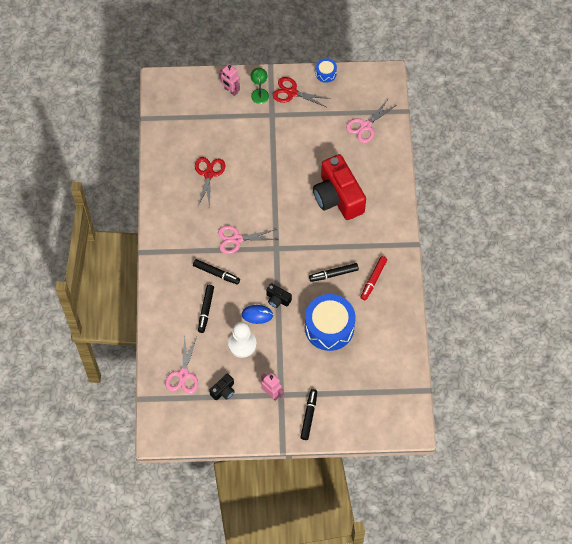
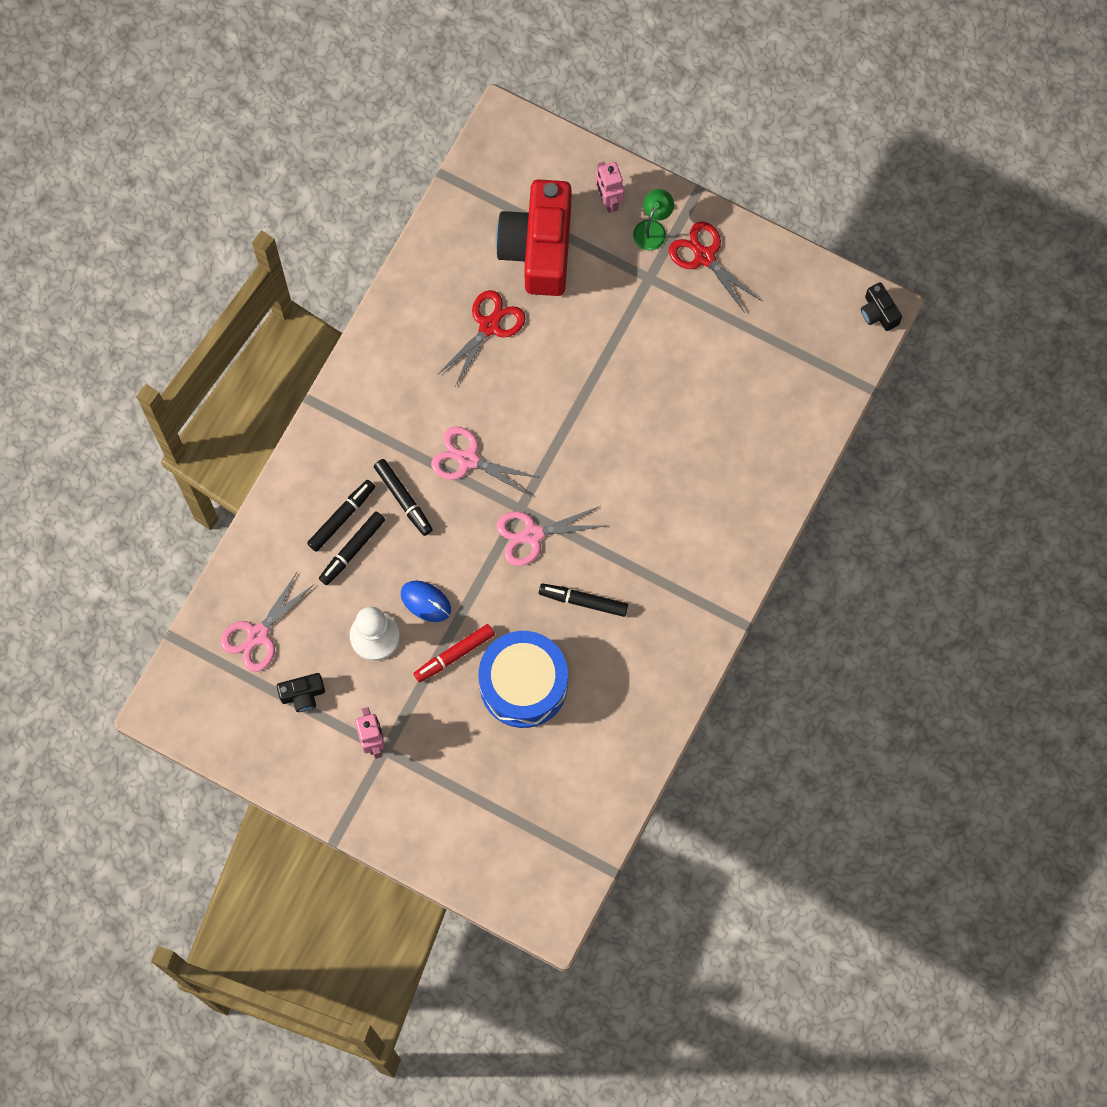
camera: 30 degrees right, 10 degrees up
(277, 299) = (472, 594): black camera -> black camera (878, 312)
(309, 416) = (407, 807): black marker -> black marker (341, 517)
(326, 73) = (780, 252): blue drum -> none
(338, 197) = (668, 476): red camera -> red camera (538, 248)
(366, 126) = (788, 379): pink scissors -> pink scissors (533, 535)
(373, 280) = (639, 645): red marker -> red marker (454, 655)

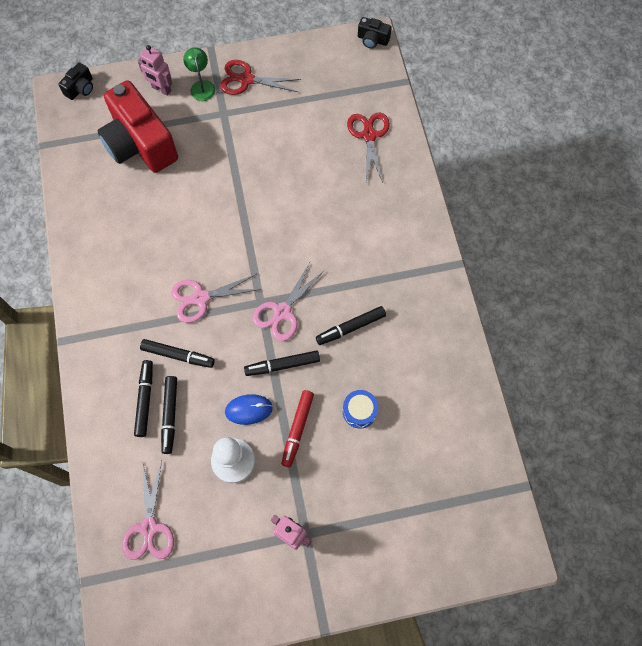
camera: 40 degrees left, 5 degrees down
(303, 695) = (216, 544): black camera -> black camera (80, 88)
(489, 326) = (146, 209): red scissors -> red scissors (369, 135)
(490, 585) = (282, 365): none -> black marker
(523, 684) = (359, 411): blue drum -> blue drum, size x0.46

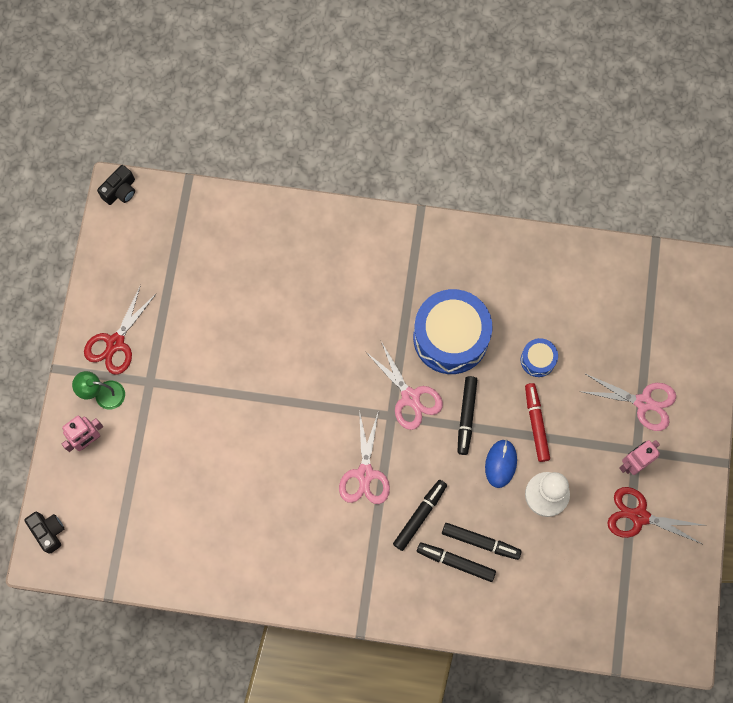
camera: 70 degrees left, 5 degrees up
(140, 144) = (152, 484): red camera -> none
(149, 527) = (585, 594): pink scissors -> pink scissors (643, 402)
(297, 429) = (536, 424): red marker -> red marker turned 135 degrees counterclockwise
(350, 328) = (450, 337): black marker -> blue drum
(369, 135) = (240, 240): red scissors -> red scissors (639, 516)

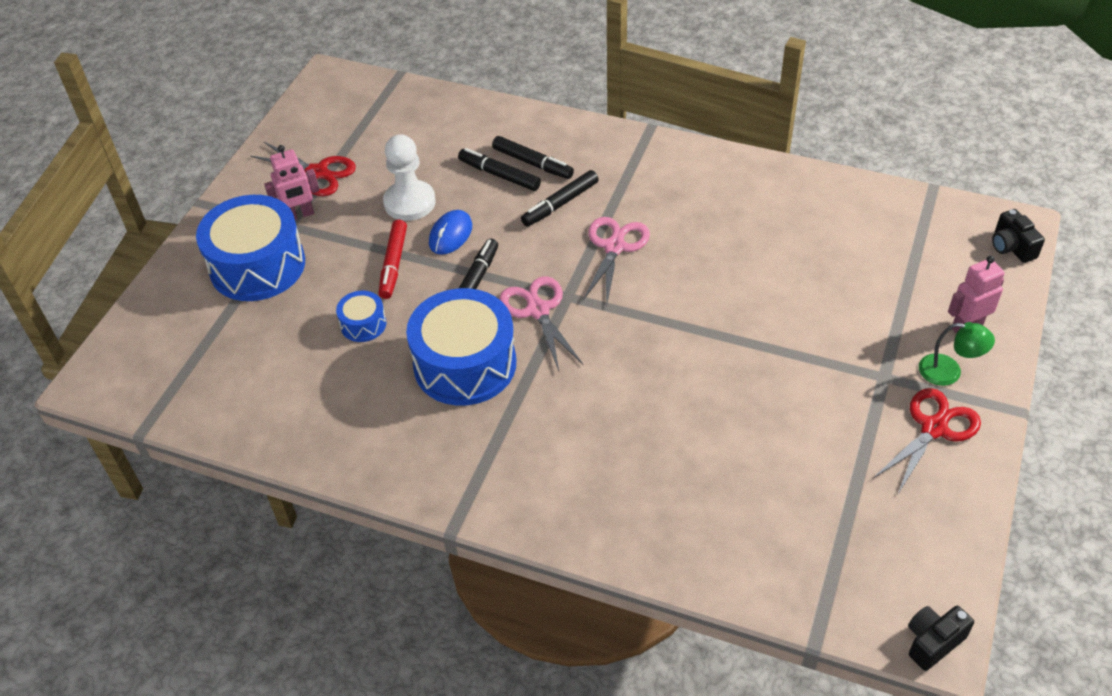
camera: 165 degrees left, 25 degrees down
(643, 402) = (257, 265): pink scissors -> blue drum

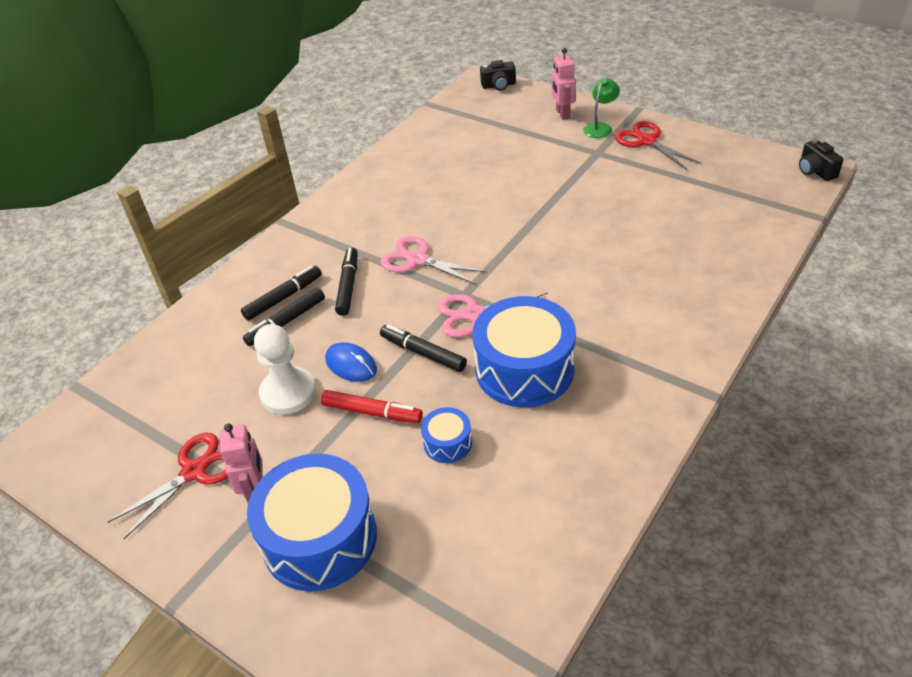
camera: 75 degrees left, 5 degrees down
(560, 204) = (348, 286): black marker -> black marker turned 150 degrees counterclockwise

